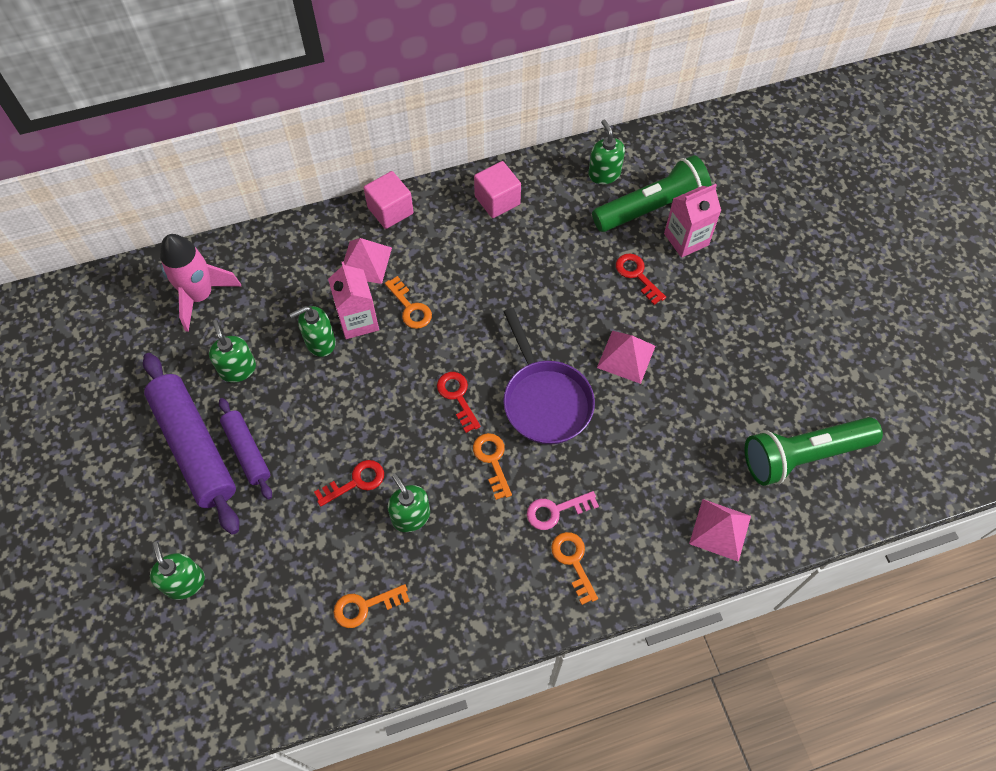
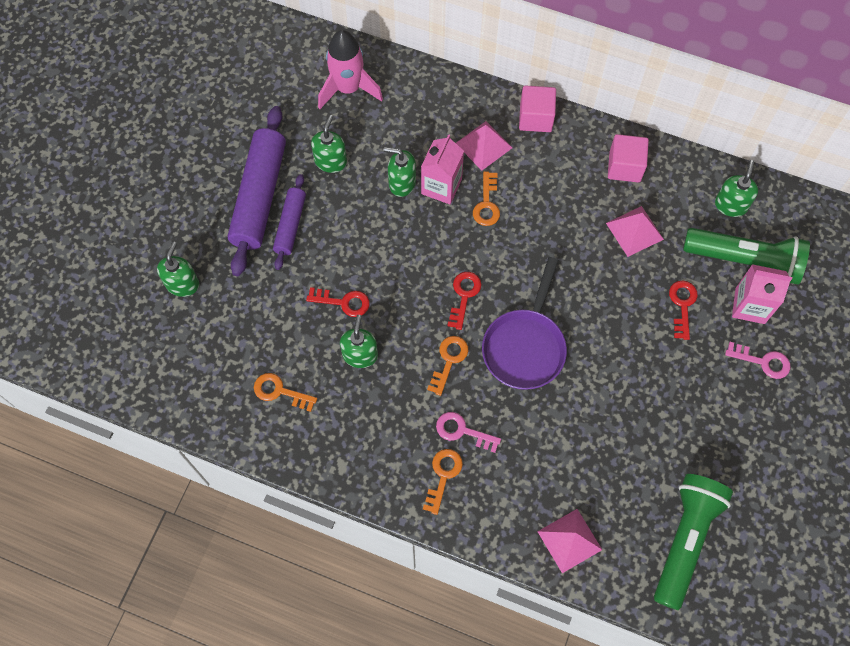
camera: 40 degrees right, 5 degrees up
(626, 356) = (616, 361): pink pyramid -> pink pyramid (634, 231)
(733, 274) = (762, 361): none -> pink key
(803, 455) = (685, 540): green flashlight -> green flashlight turned 90 degrees clockwise

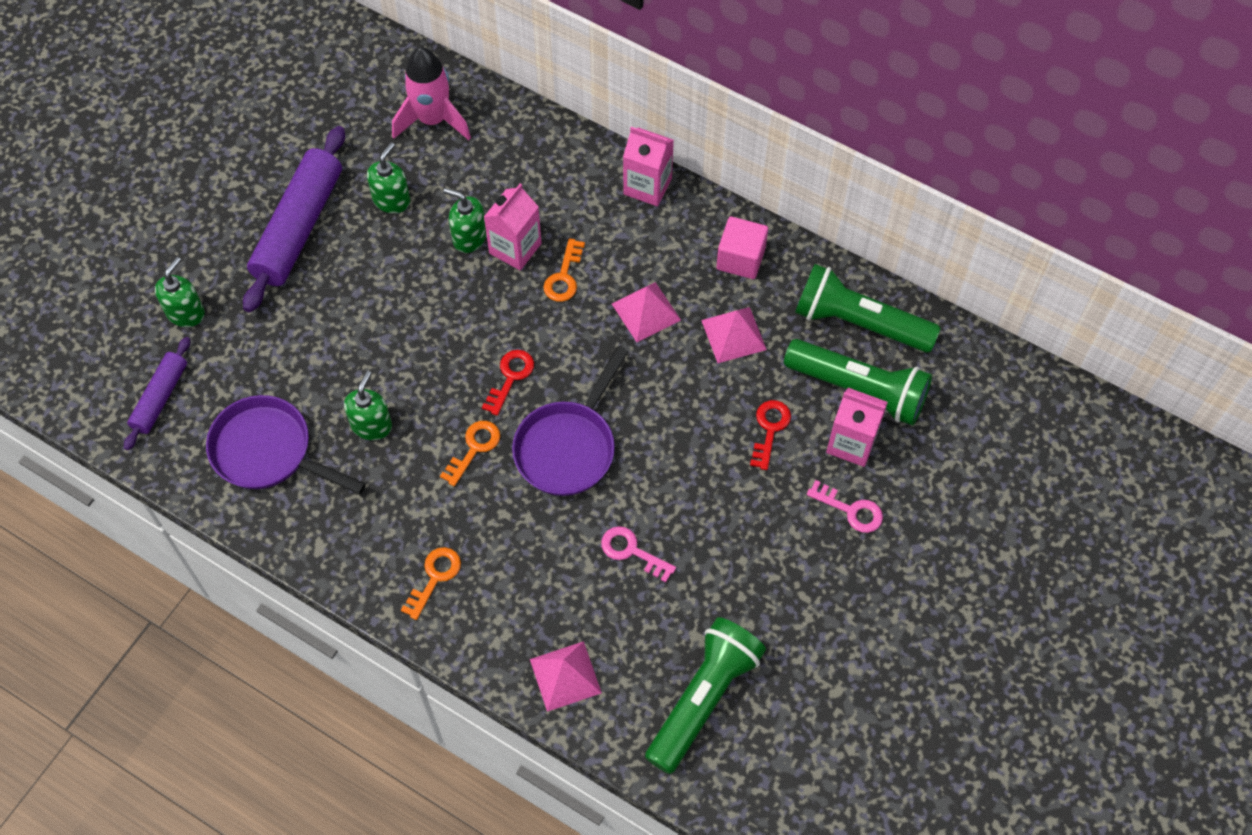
camera: 10 degrees right, 5 degrees down
(280, 391) = (268, 451): orange key -> purple pan
(290, 225) = (326, 265): purple rolling pin -> purple rolling pin (160, 397)
(343, 302) = (367, 362): red key -> none
(462, 431) = (470, 531): pink key -> pink key (632, 551)
(484, 145) = (577, 208): pink pyramid -> pink pyramid (646, 312)
(535, 118) = (647, 186): pink cube -> pink carton
(730, 205) = (858, 322): green soap dispenser -> green flashlight

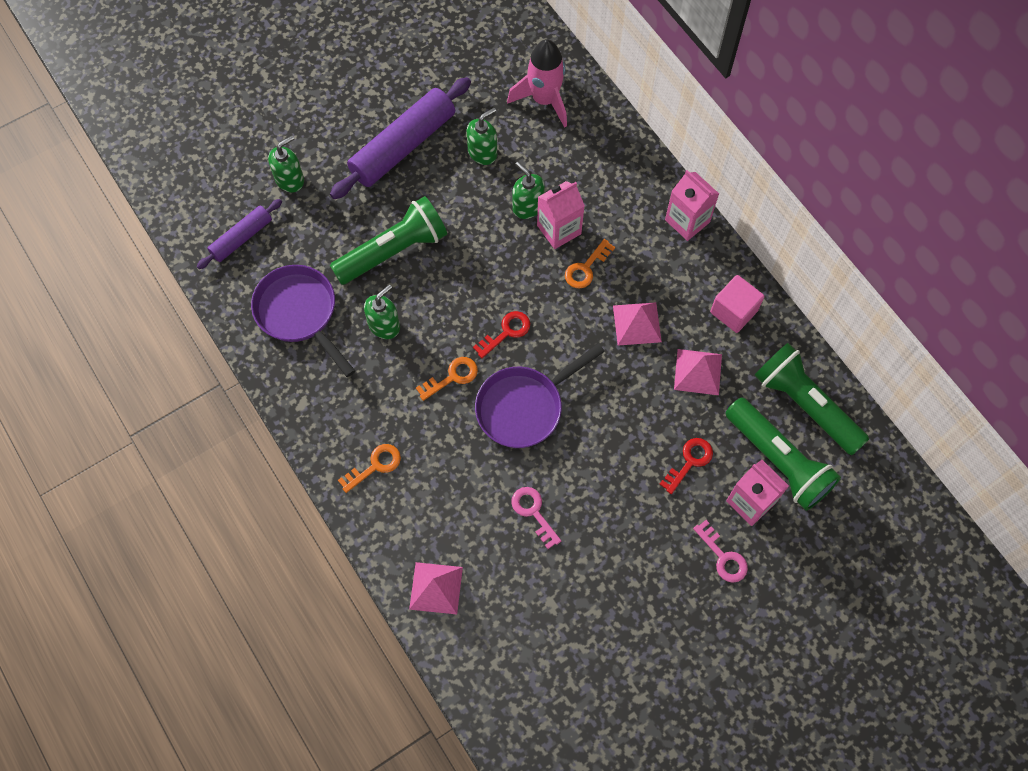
camera: 25 degrees right, 5 degrees up
(704, 699) = (533, 655): green flashlight -> green flashlight (394, 251)

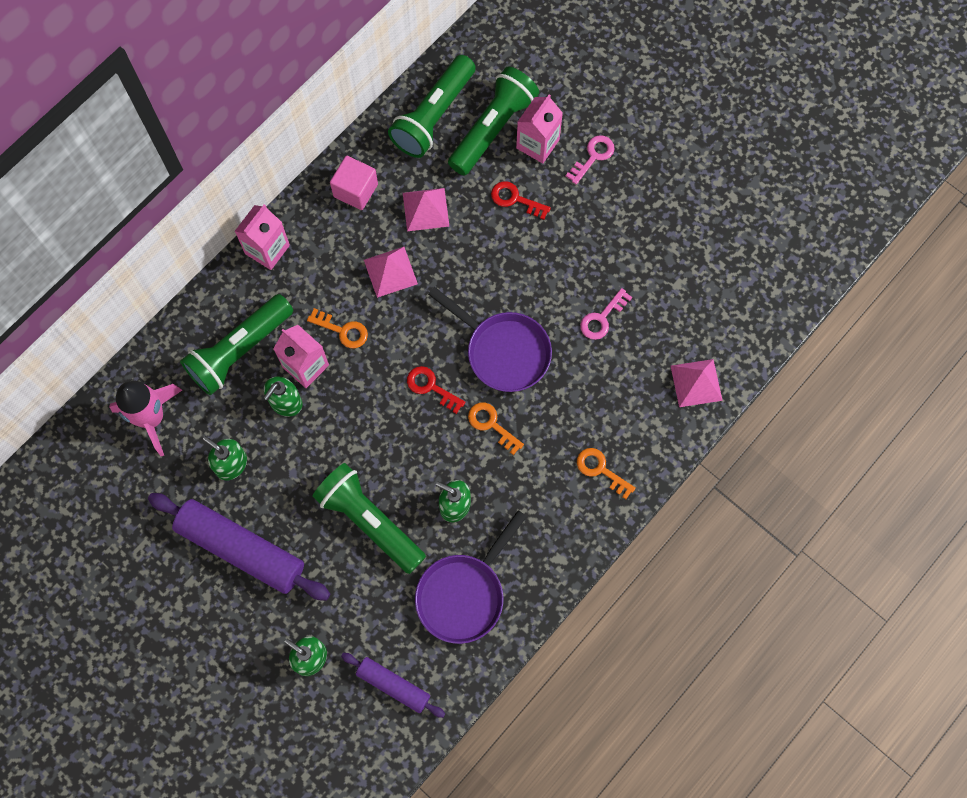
camera: 105 degrees left, 5 degrees up
(589, 178) = (239, 350): none -> green flashlight

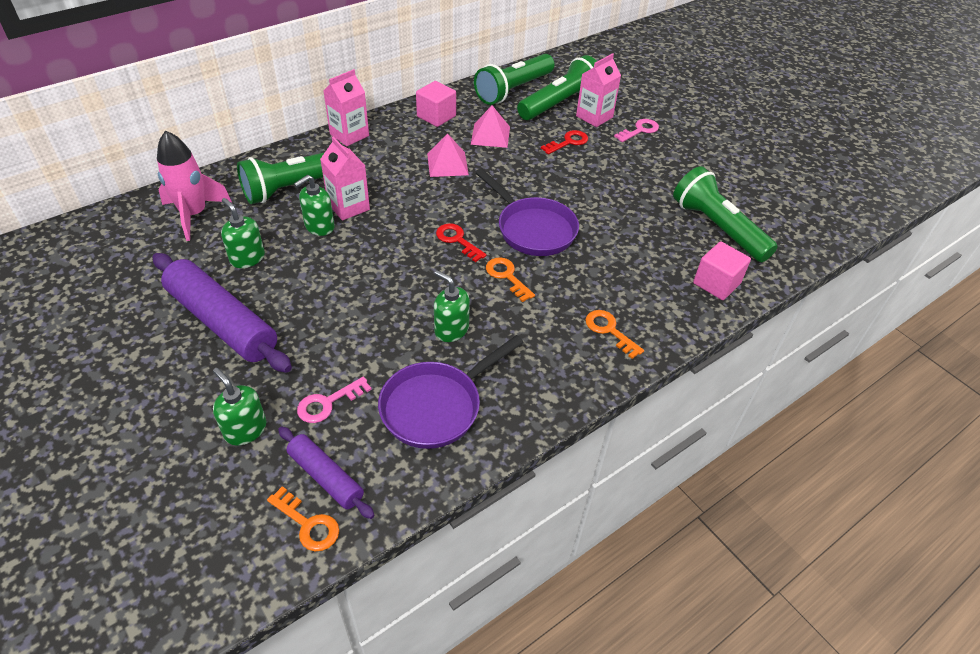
camera: 10 degrees right, 25 degrees down
(342, 330) = (391, 191): orange key -> orange key (308, 524)
(369, 521) = (360, 325): green flashlight -> green flashlight (717, 228)
(515, 199) = (568, 142): red key -> red key turned 105 degrees clockwise
(602, 318) = (630, 224): pink key -> pink key (328, 403)
(696, 383) = (716, 283): pink pyramid -> pink cube

